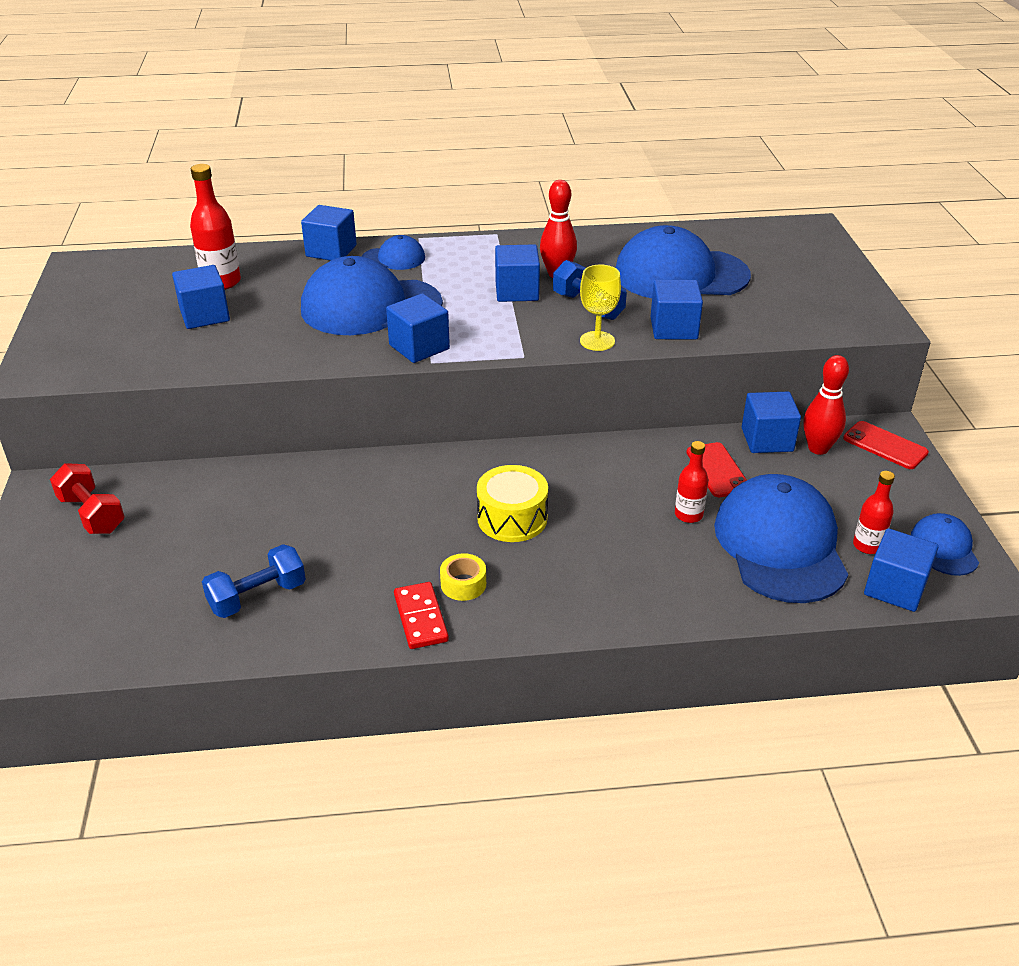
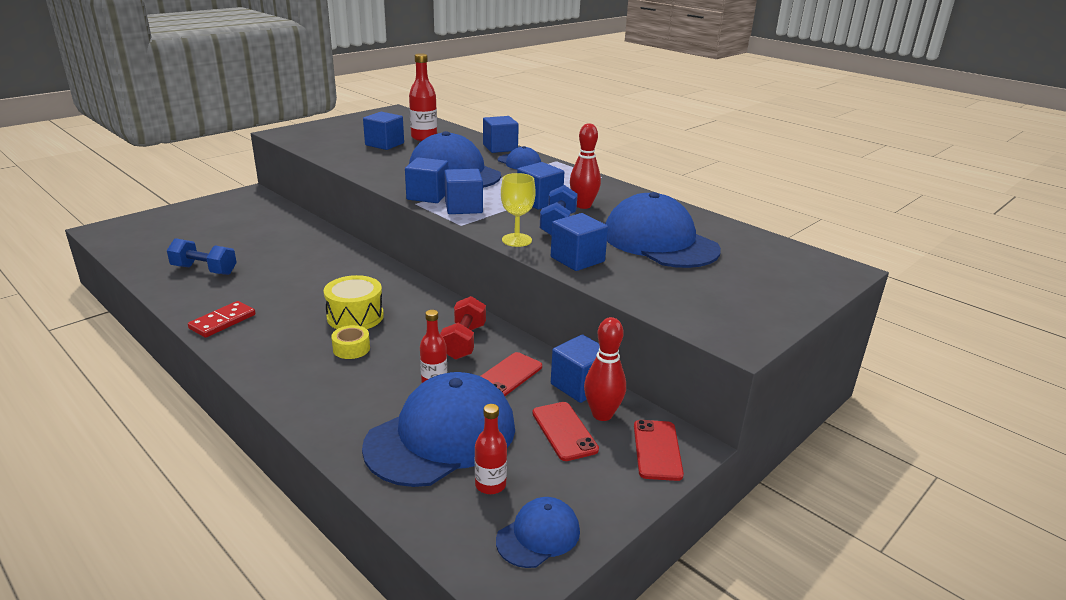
camera: 50 degrees right, 10 degrees down
(92, 514) = (239, 209): red dumbbell -> red dumbbell (463, 342)
(463, 584) = (269, 323): yellow tape -> yellow tape (351, 348)
(825, 477) = (564, 431): none -> red phone
(895, 588) = (443, 520): blue cube -> blue cube (463, 207)

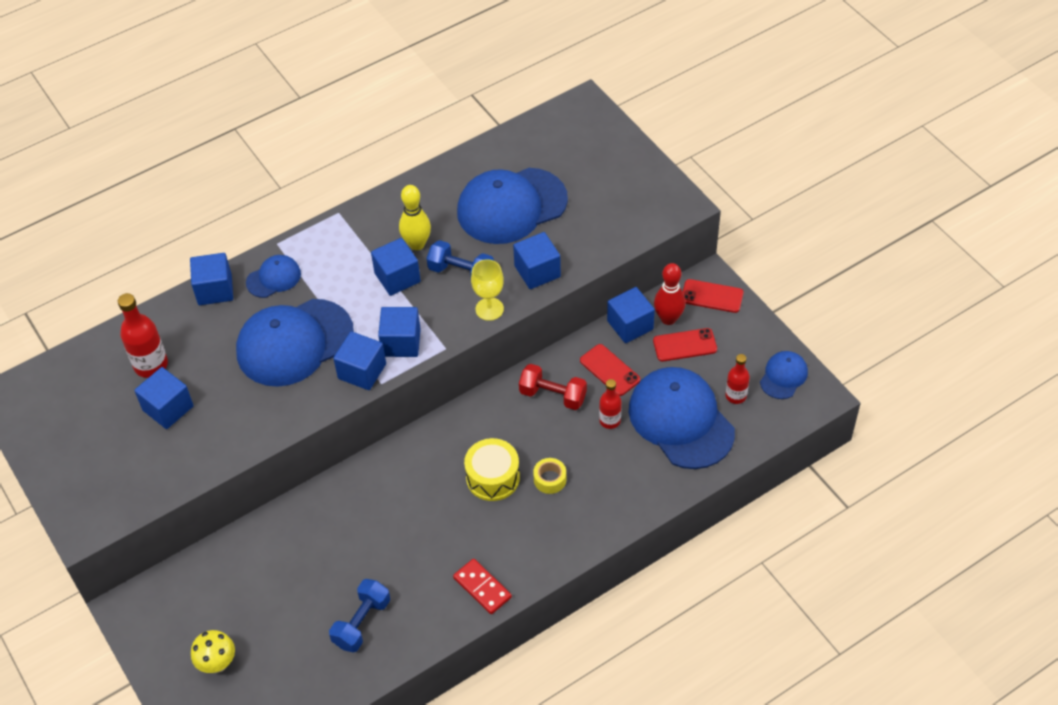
camera: 75 degrees left, 25 degrees up
(188, 223) = (217, 663): none -> yellow mushroom
(538, 535) = (783, 376): blue cap -> blue cap turned 60 degrees clockwise
(583, 205) = (417, 244): red bowling pin -> yellow bowling pin

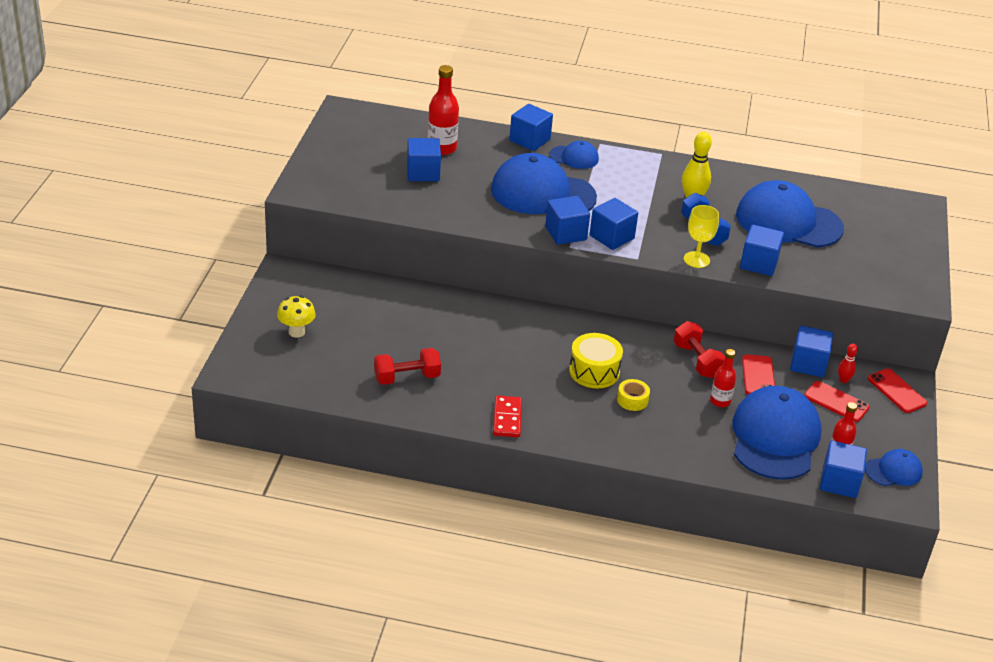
camera: 40 degrees right, 15 degrees down
(361, 623) = (407, 377): blue dumbbell -> red dumbbell
(397, 277) = (655, 206): blue cube -> blue cube (839, 482)
(668, 319) = (843, 380): red bowling pin -> red bowling pin, size x0.56

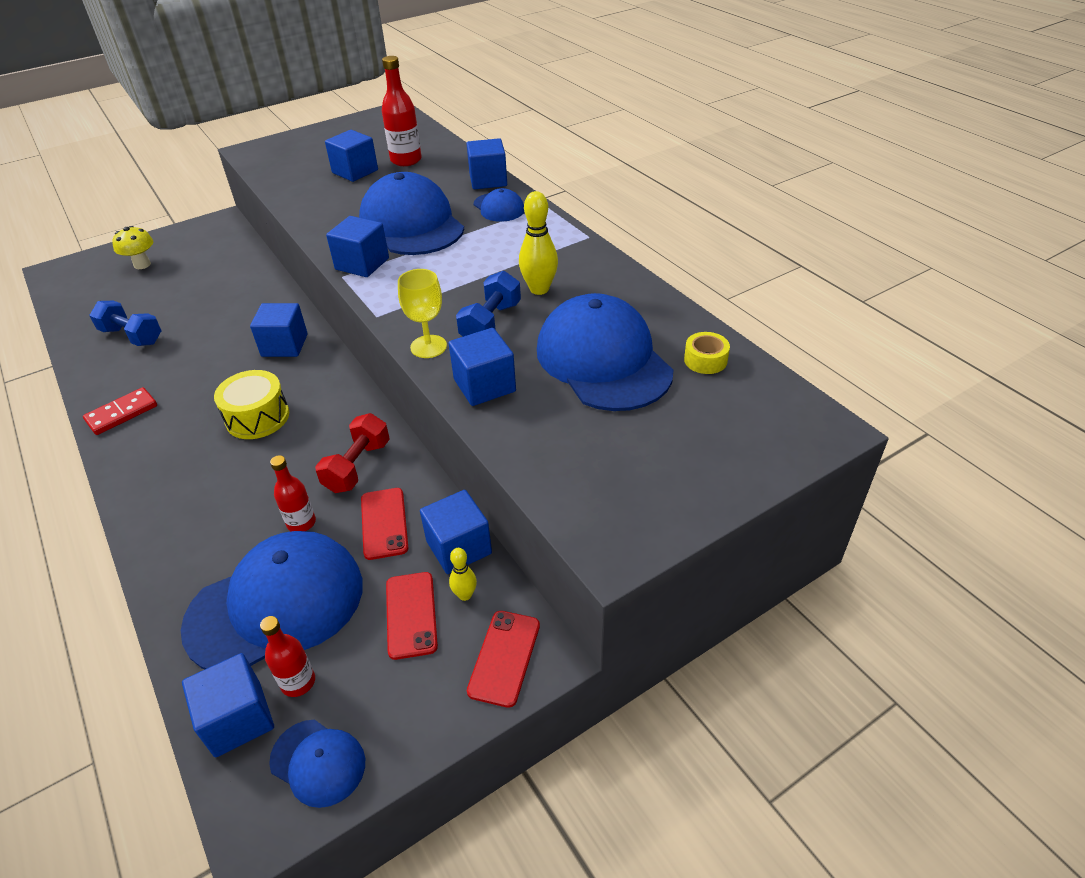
camera: 50 degrees right, 5 degrees up
(407, 377) = (132, 336): red dumbbell -> blue dumbbell
(611, 237) = (394, 286): blue cube -> blue cube (284, 345)
(632, 400) = (235, 465): yellow tape -> yellow tape (705, 360)
(758, 376) = (384, 523): red phone -> red phone turned 60 degrees counterclockwise
(843, 380) = (465, 595): red bowling pin -> yellow bowling pin

